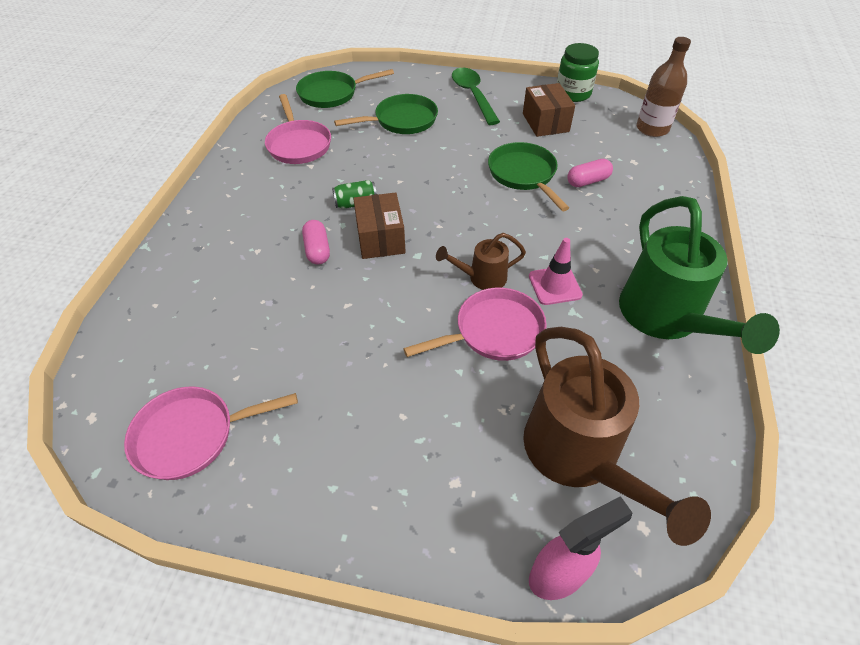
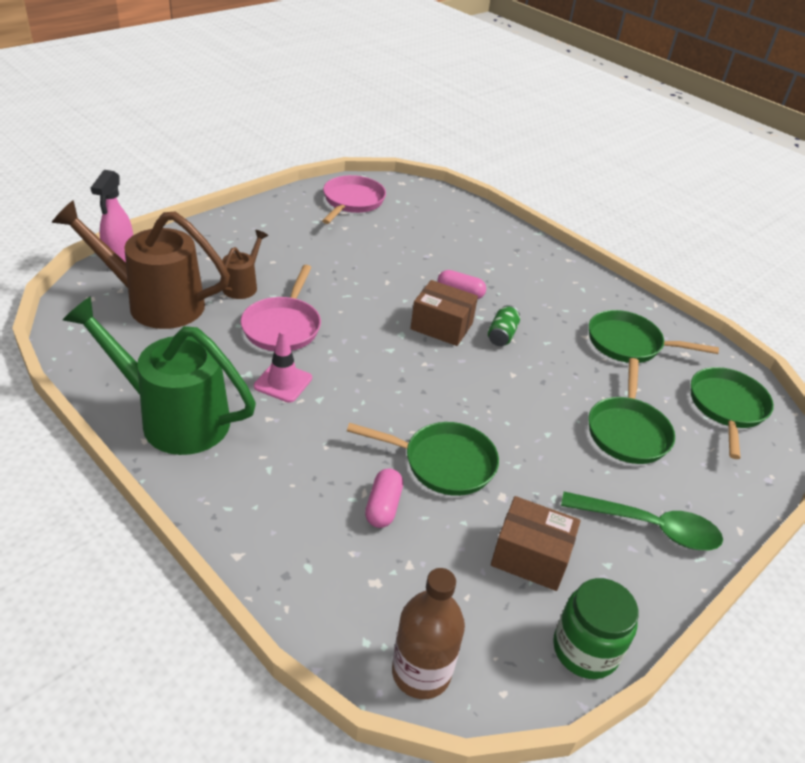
camera: 120 degrees right, 10 degrees down
(298, 144) = (629, 343): pink pan -> green pan
(481, 278) = (338, 351): brown watering can -> brown watering can (243, 285)

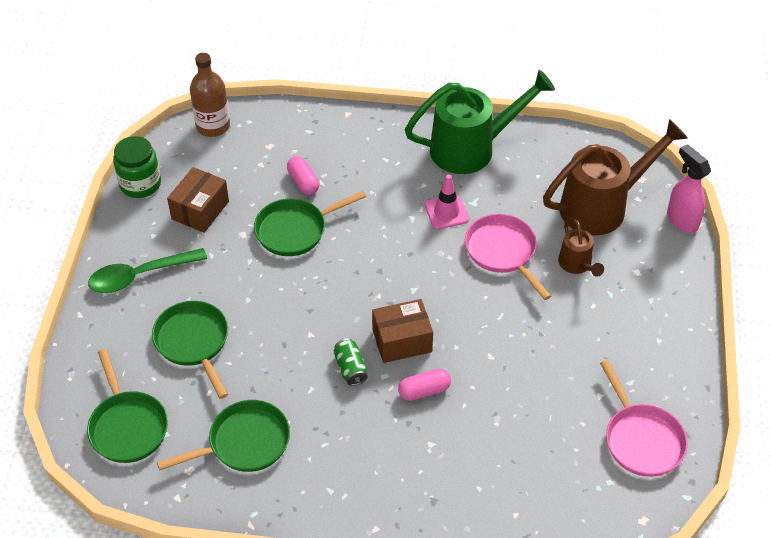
camera: 145 degrees right, 10 degrees up
(530, 557) = (200, 210): brown box -> brown box turned 45 degrees counterclockwise

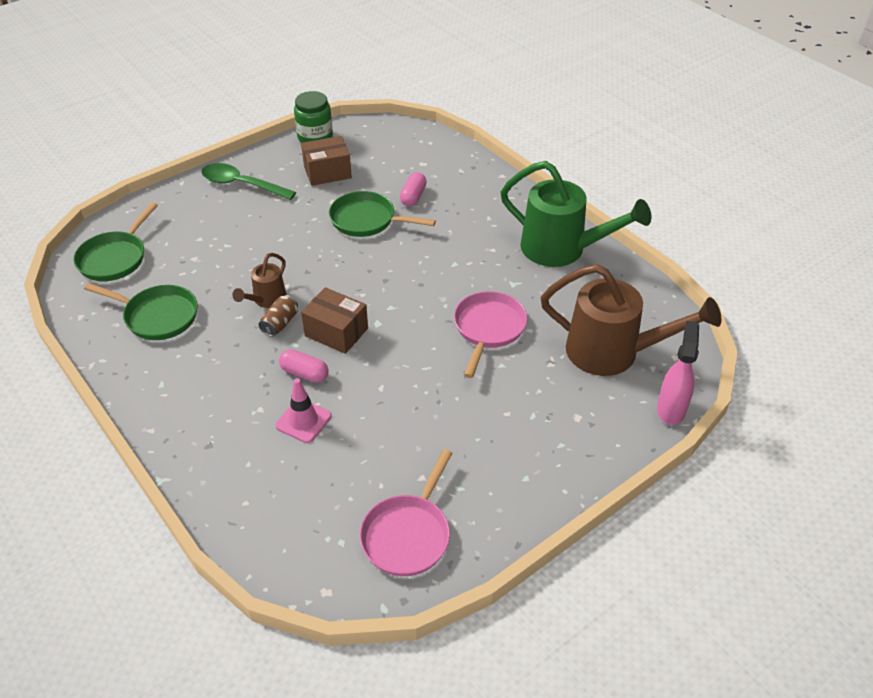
camera: 45 degrees right, 5 degrees down
(193, 342) = (215, 240): green pan -> none
(213, 126) = (403, 132): brown bottle -> none
(350, 368) = (280, 323): green can -> brown can
(446, 212) = (484, 276): pink traffic cone -> pink traffic cone (303, 421)
(577, 265) = (533, 377): brown watering can -> brown watering can (266, 300)

